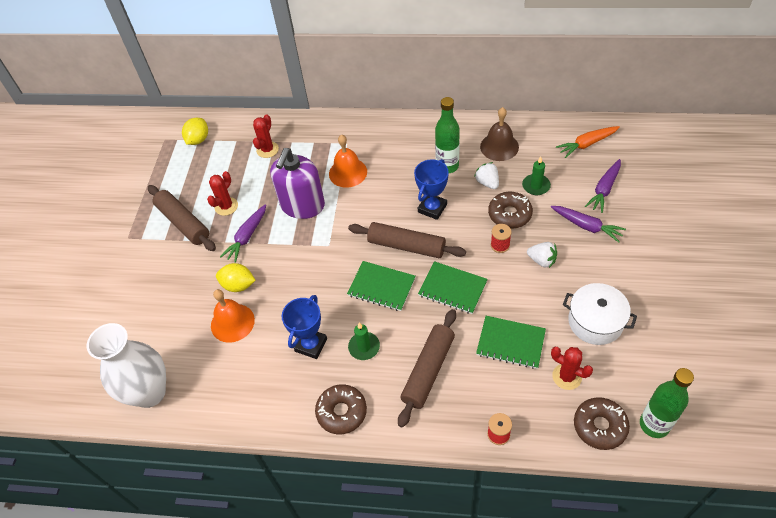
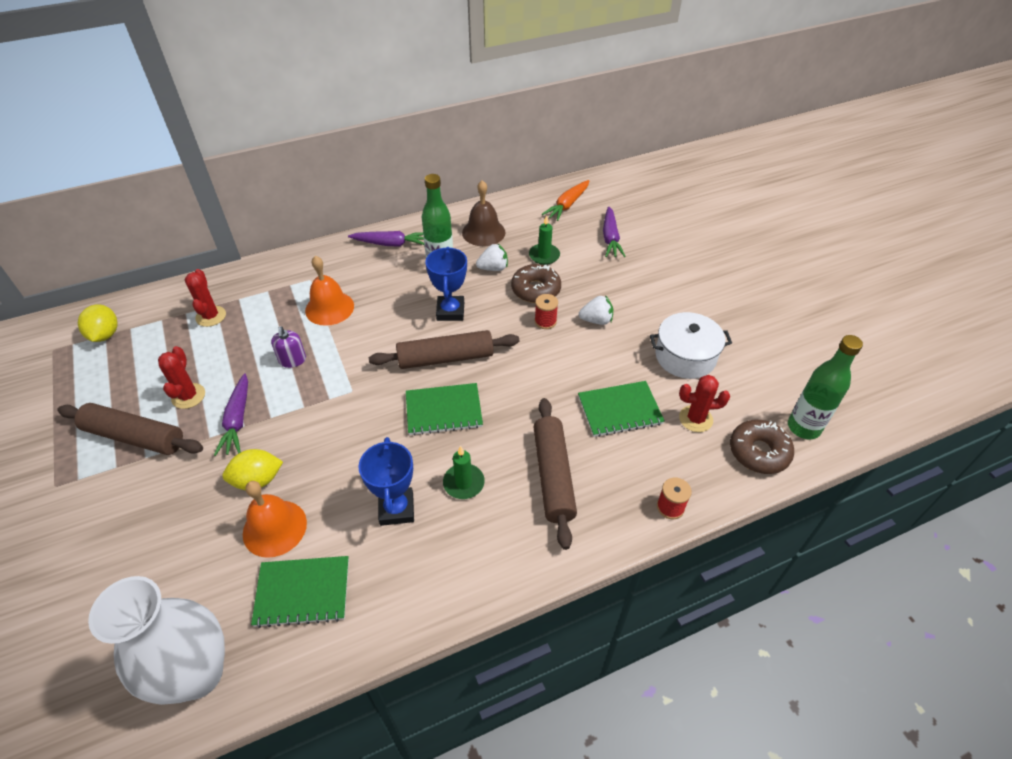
camera: 35 degrees left, 5 degrees down
(302, 205) = (292, 360): purple soap dispenser -> purple soap dispenser, size x0.45
(341, 412) = (482, 568): brown donut -> none
(452, 288) = (524, 381): green notebook -> green notebook (302, 592)
(487, 183) = (493, 268): white strawberry -> white strawberry turned 135 degrees clockwise
(586, 226) = (617, 275): purple carrot -> purple carrot (391, 244)

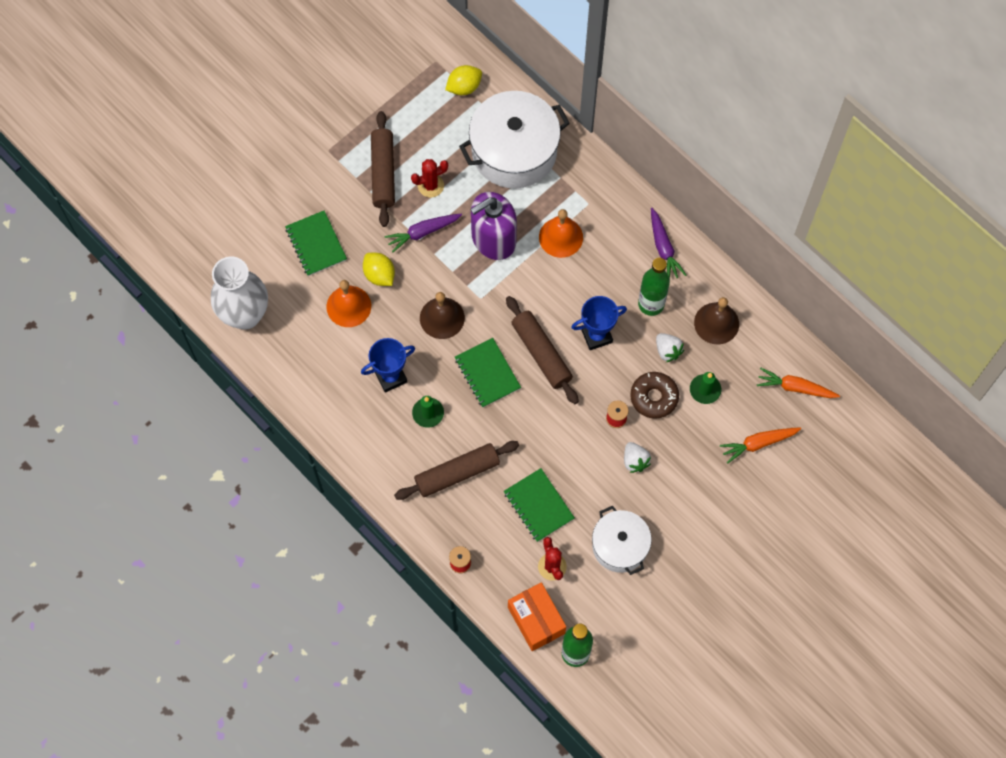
camera: 70 degrees right, 20 degrees up
(211, 316) = (514, 151): red cactus -> white pot
(292, 360) = (493, 239): purple soap dispenser -> purple soap dispenser, size x2.23
(302, 592) = (312, 347): green notebook -> green notebook (316, 244)
(352, 433) = (442, 318): none -> brown bell
(610, 238) = (758, 443): purple carrot -> orange carrot
(758, 452) = (536, 620): brown donut -> orange box

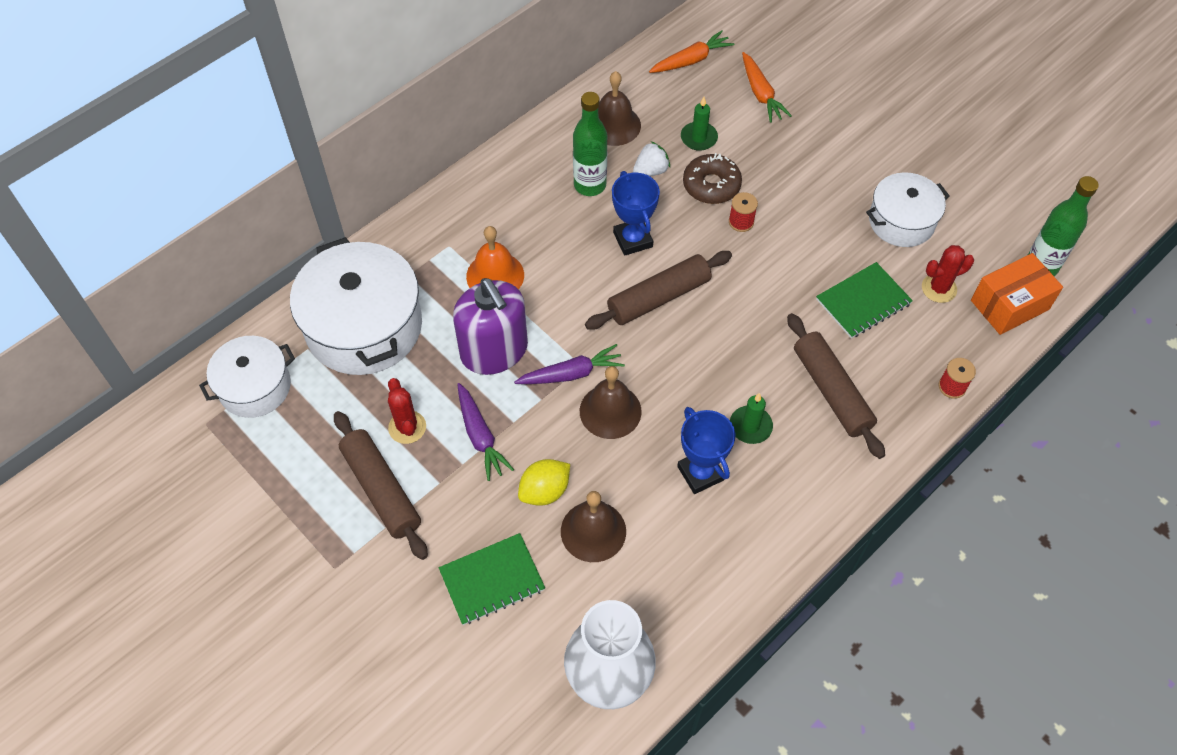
camera: 90 degrees left, 10 degrees down
(348, 306) = (593, 531): orange bell -> brown bell
(383, 173) = (381, 490): brown rolling pin -> brown rolling pin turned 60 degrees clockwise
(464, 87) = (255, 387): yellow lemon -> white pot
(487, 373) = (689, 357): green notebook -> none
(635, 461) = (793, 205): white strawberry -> none
(663, 248) = (515, 171): purple carrot -> purple carrot (571, 374)
(795, 387) = (691, 60): orange carrot -> orange carrot turned 135 degrees counterclockwise

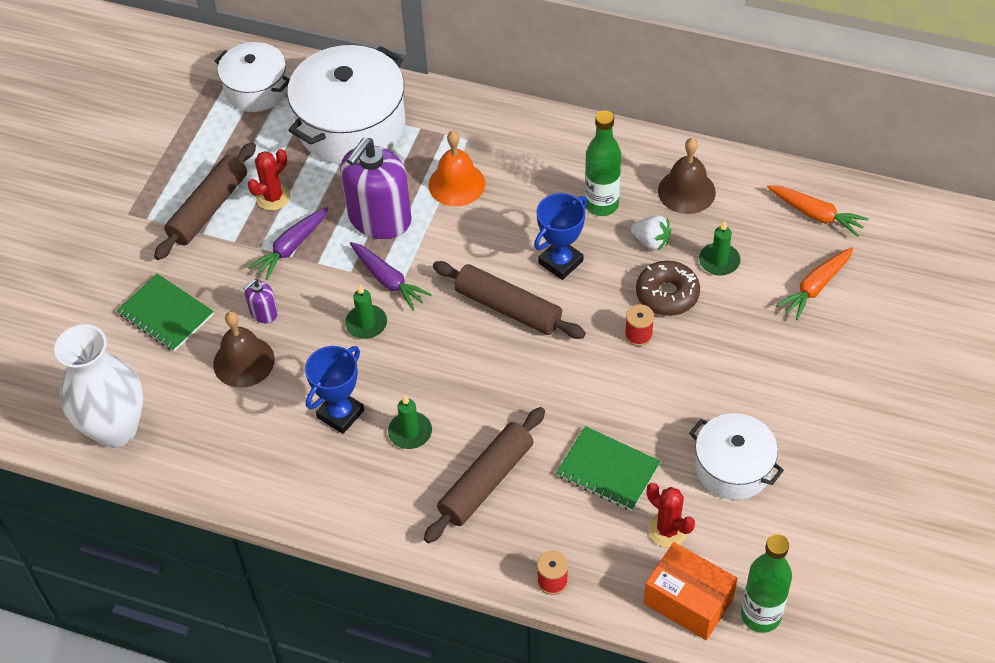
camera: 65 degrees right, 5 degrees down
(545, 491) = (263, 313): yellow lemon -> purple soap dispenser
(610, 411) = (366, 323): brown bell -> green candle

